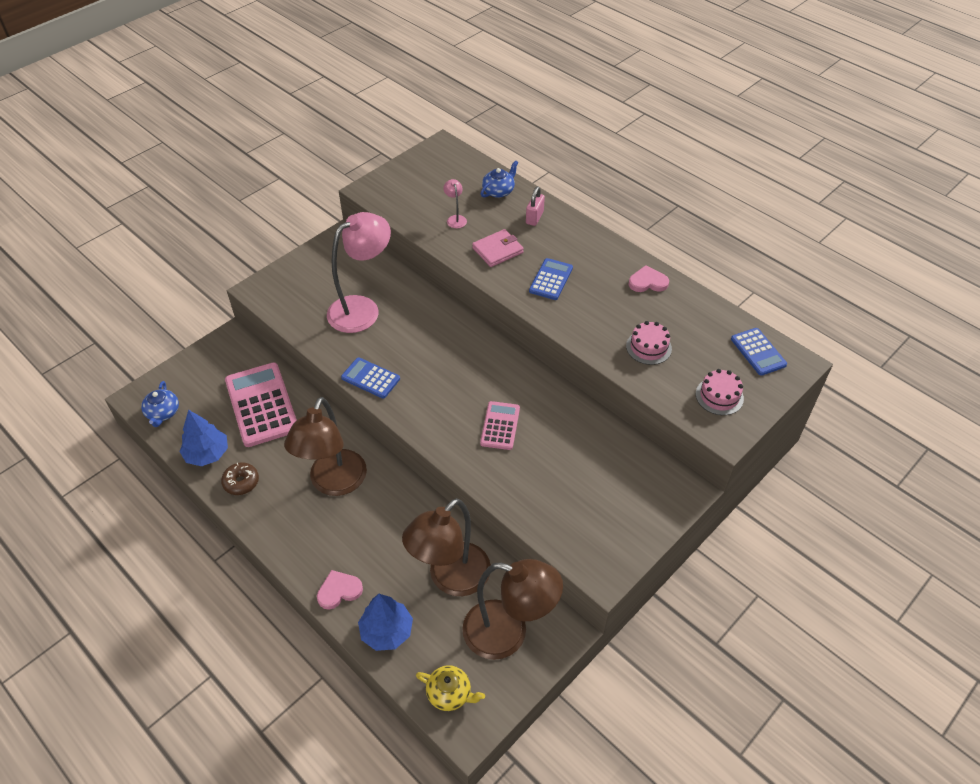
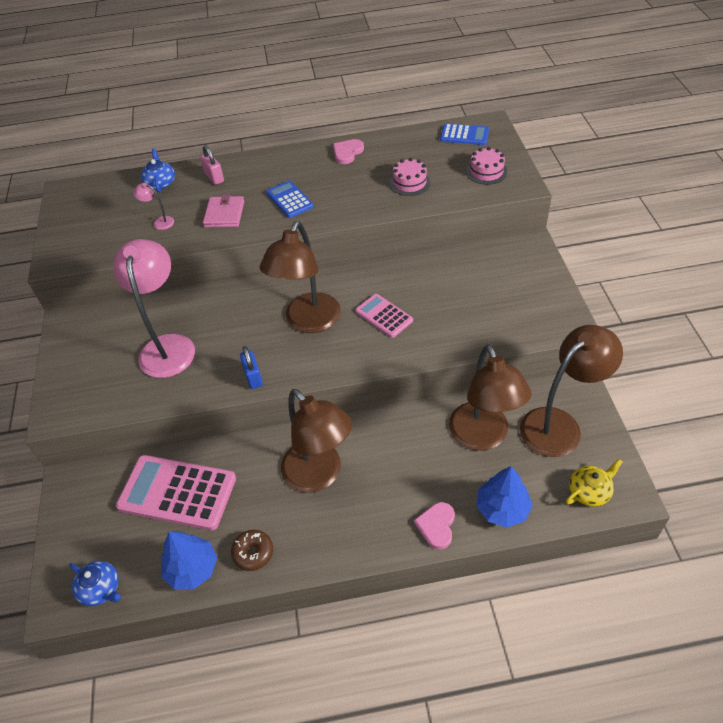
camera: 50 degrees left, 0 degrees up
(370, 378) = (253, 377): blue calculator -> blue padlock
(452, 379) = (308, 322): none -> brown lamp

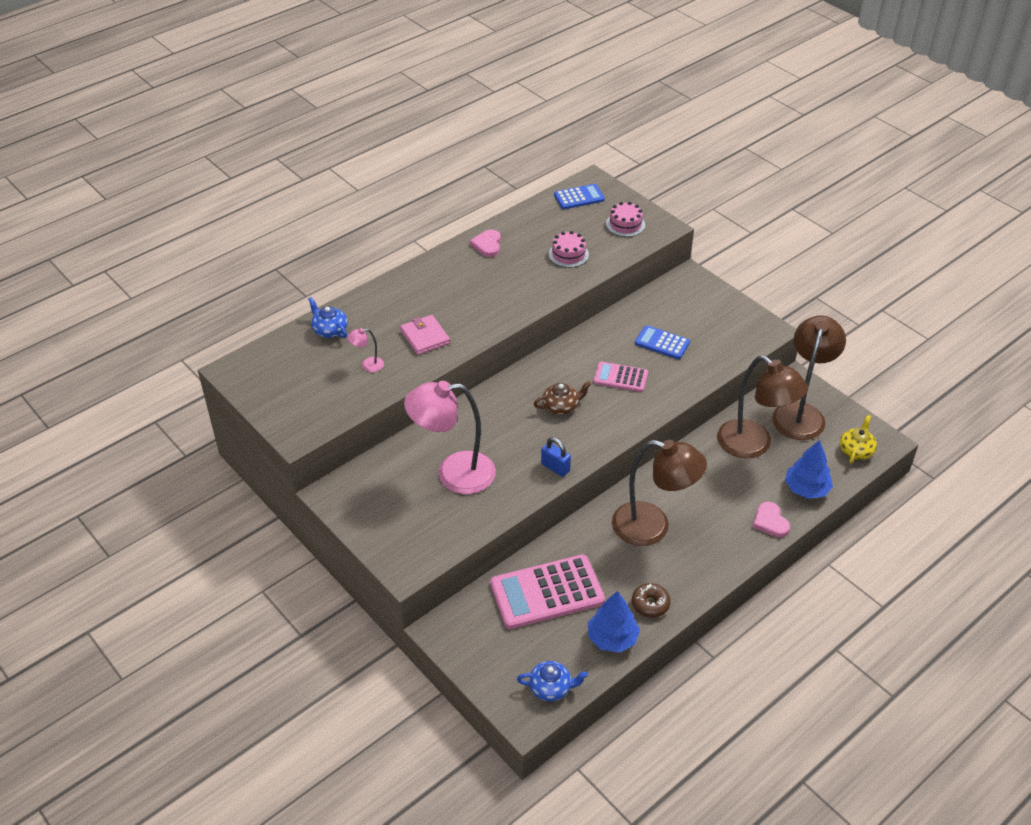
camera: 35 degrees left, 5 degrees down
(168, 346) = (453, 474): pink lamp -> pink lamp turned 60 degrees counterclockwise
(214, 177) = (380, 307): pink padlock -> none
(289, 200) = (474, 304): blue calculator -> blue calculator (662, 343)
(308, 322) = (561, 406): brown lamp -> brown teapot

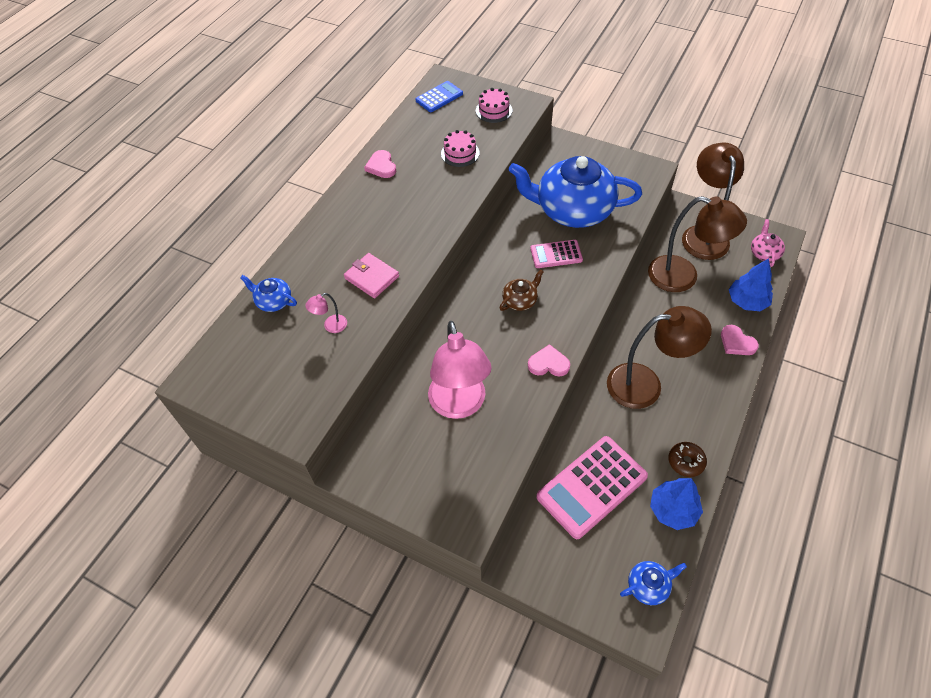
camera: 20 degrees left, 10 degrees up
(453, 474) = (459, 405): pink lamp -> pink lamp turned 75 degrees counterclockwise
(555, 467) = (548, 363): blue padlock -> pink heart
(662, 343) = (572, 210): blue calculator -> blue teapot
(856, 451) = (764, 253): yellow teapot -> pink teapot

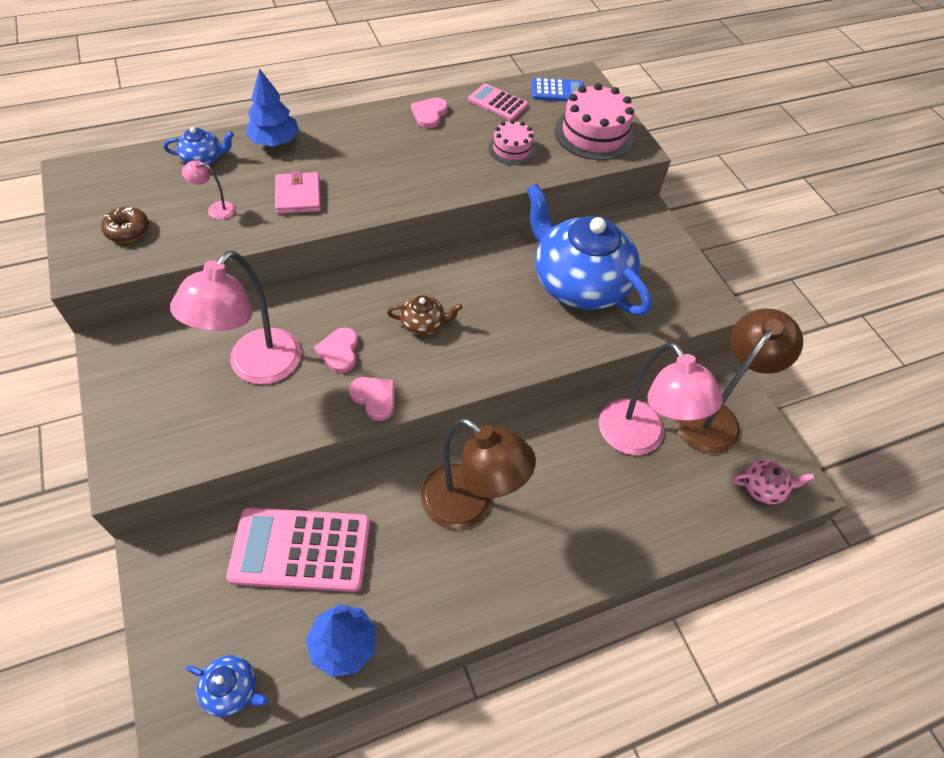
camera: 35 degrees right, 0 degrees up
(273, 301) = (203, 158): blue teapot -> blue teapot turned 105 degrees clockwise
(494, 110) = (594, 134): pink cake -> pink cake, size x1.73
(556, 254) = (510, 309): pink calculator -> pink calculator (497, 103)
(683, 277) = (639, 439): brown lamp -> pink lamp
(686, 462) = (414, 612): brown donut -> brown donut (128, 230)
(737, 342) = (615, 549): pink heart -> pink heart (339, 351)
(747, 301) = (679, 519): blue tree -> blue tree (275, 141)
(764, 253) = (763, 488): pink teapot -> pink teapot turned 45 degrees clockwise

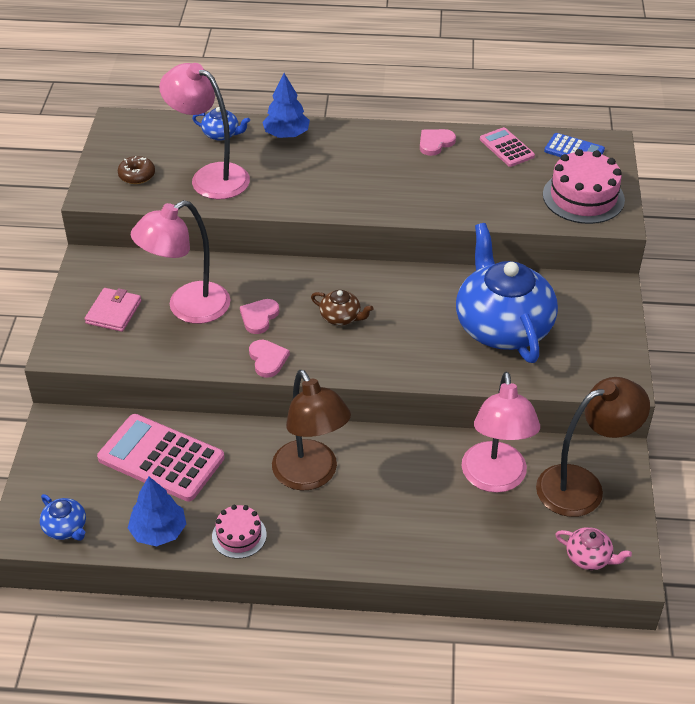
camera: 30 degrees right, 10 degrees down
(215, 209) = (210, 177): pink lamp -> pink lamp, size x2.49
(298, 196) = (281, 183): pink wallet -> pink wallet (113, 312)
(512, 149) = (493, 191): pink cake -> pink cake (239, 535)

